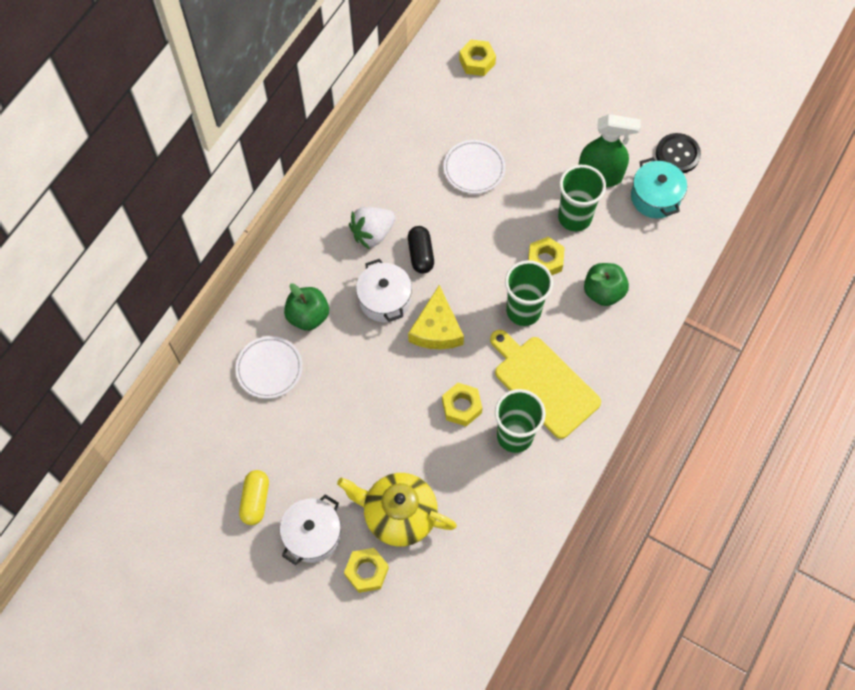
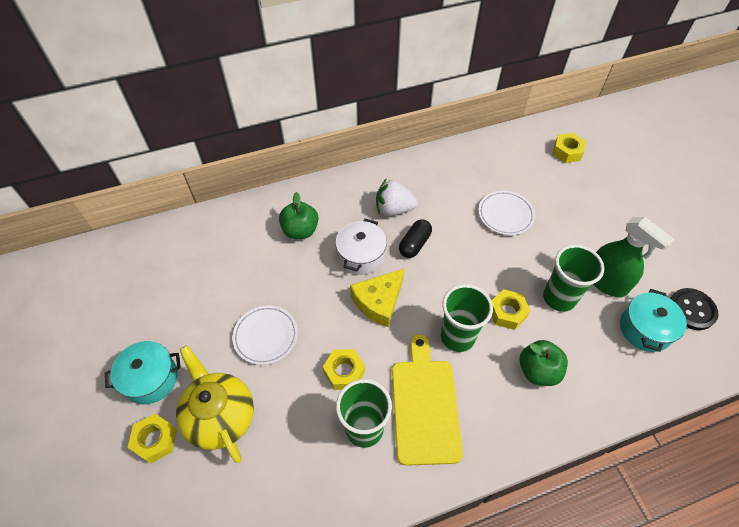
camera: 40 degrees right, 10 degrees down
(255, 500) = (144, 323): yellow capsule -> none
(269, 369) = (243, 245): white plate -> white plate (266, 336)
(312, 535) = (151, 379): white pot -> turquoise pot

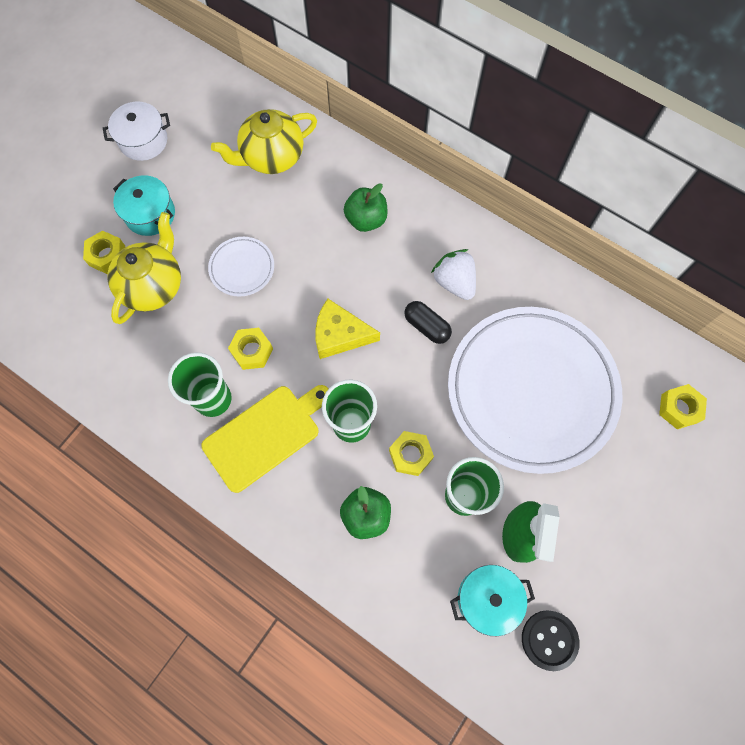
camera: 55 degrees right, 15 degrees up
(190, 259) = (271, 157): none -> yellow teapot
(361, 256) = (378, 288): white pot -> white pot (143, 141)
(414, 244) = (426, 326): black capsule -> black capsule turned 45 degrees clockwise
(505, 215) = (531, 391): white plate -> white plate, size x2.44

